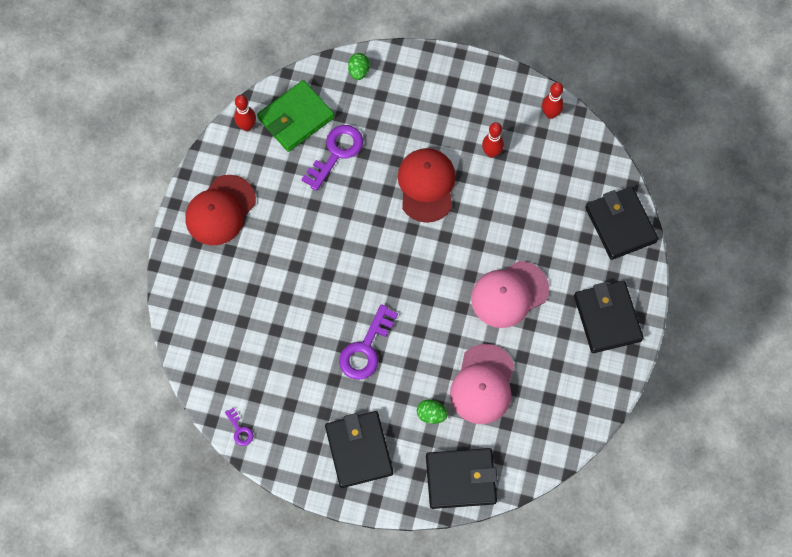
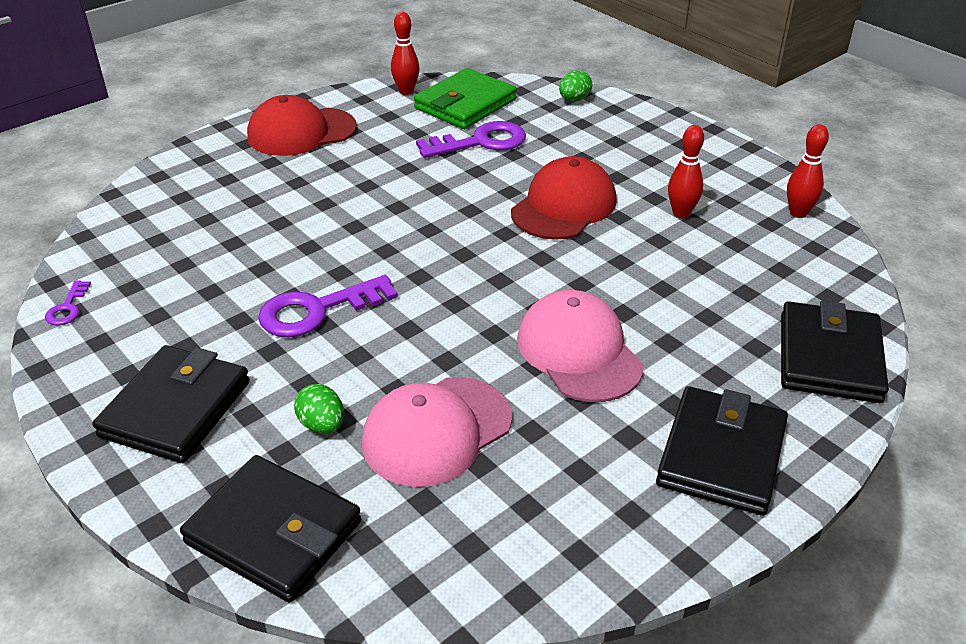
camera: 35 degrees right, 30 degrees down
(296, 118) = (465, 104): green wallet -> green wallet turned 45 degrees counterclockwise
(509, 294) = (579, 352): pink cap -> pink cap turned 60 degrees clockwise

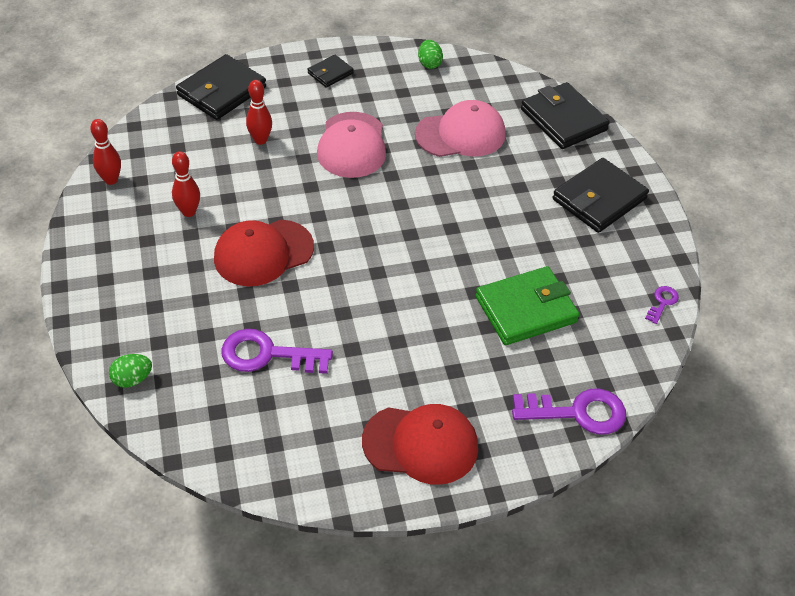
camera: 155 degrees left, 10 degrees up
(317, 310) = (492, 233): purple key -> purple key (577, 412)
(322, 425) = (520, 160): green egg -> green egg (429, 64)
(406, 91) = (280, 471): red bowling pin -> red bowling pin (260, 140)
(465, 104) = (239, 419): green wallet -> green wallet (526, 309)
(721, 455) = (330, 73): black wallet -> black wallet, size x0.53

